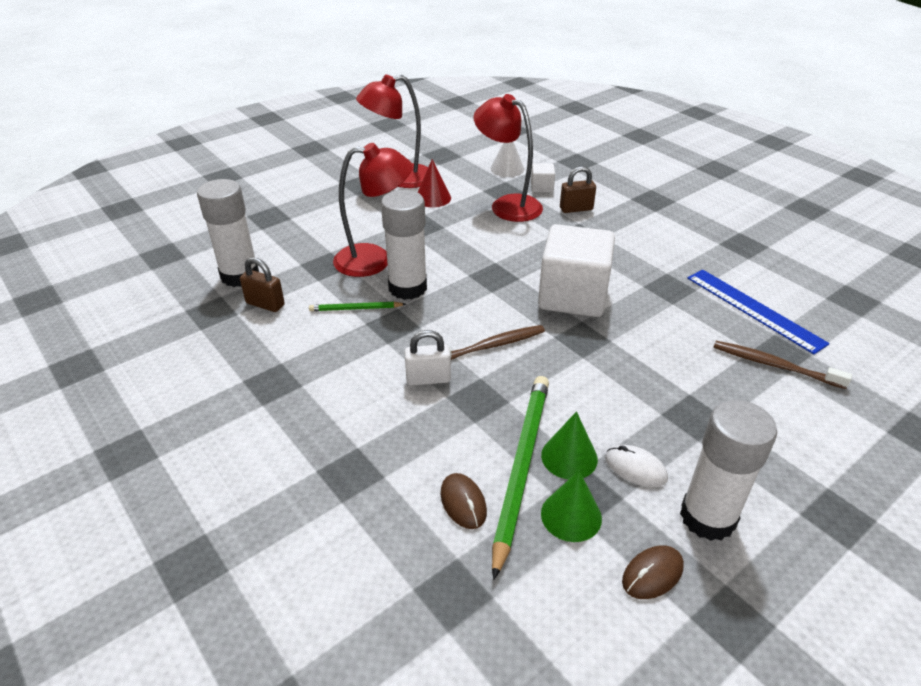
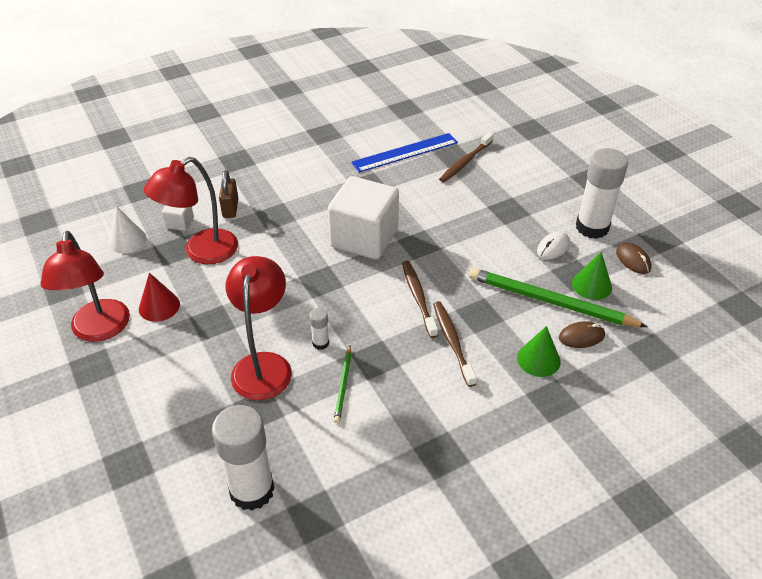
camera: 80 degrees left, 5 degrees up
(265, 304) = (315, 463): brown padlock -> none
(407, 288) = (320, 343): white glue stick -> white glue stick, size x0.45
(428, 379) = (452, 342): white padlock -> brown toothbrush
(569, 457) = (542, 276): green cone -> green cone (538, 359)

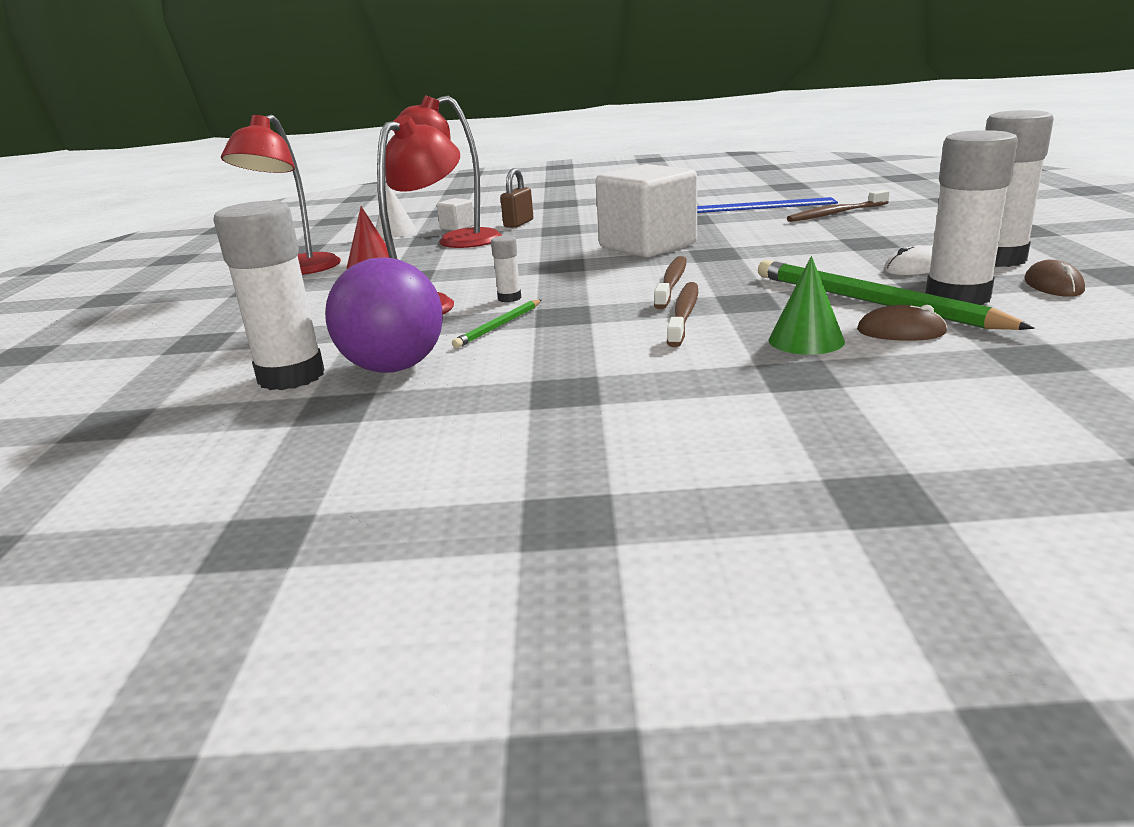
camera: 30 degrees right, 20 degrees down
(315, 459) = (394, 368): none -> purple ball
(591, 285) = (957, 297): green cone -> white glue stick

